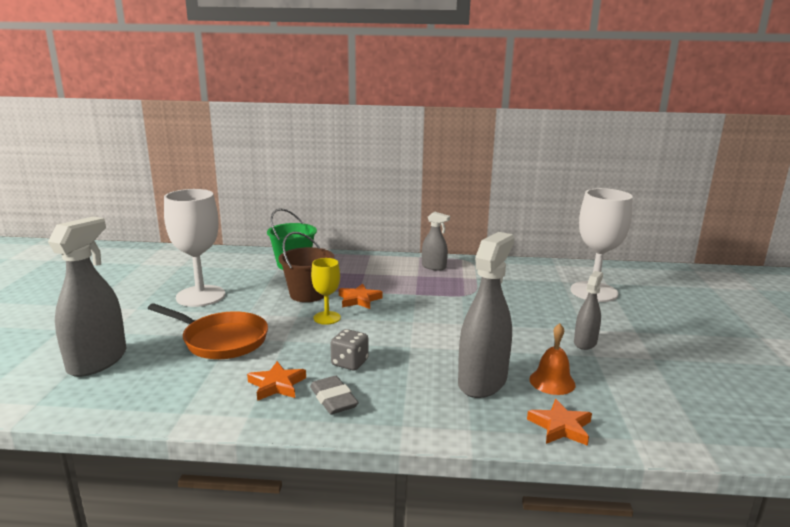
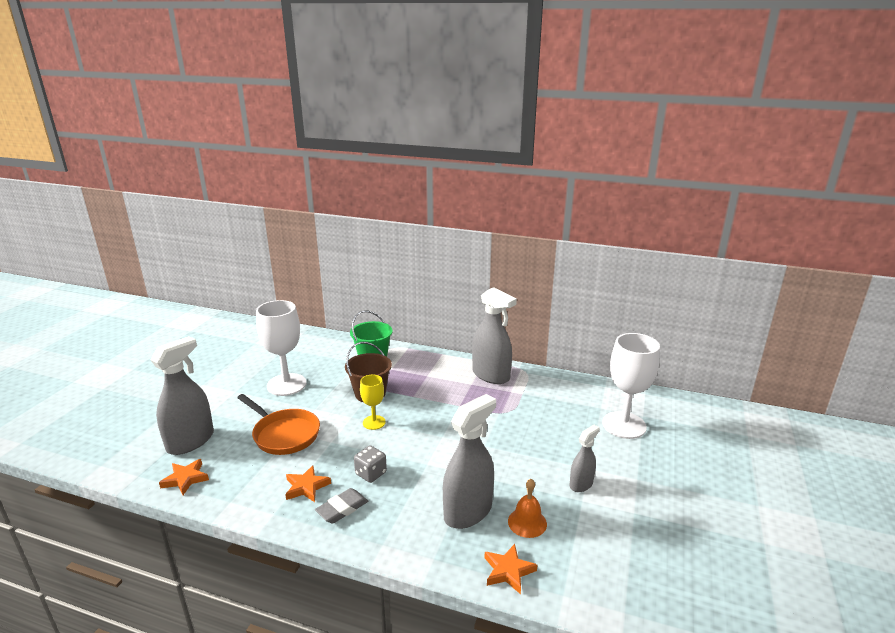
camera: 15 degrees right, 5 degrees up
(333, 399) = (342, 508): grey eraser -> grey eraser turned 60 degrees clockwise
(359, 300) = (409, 405): orange star -> orange star (185, 479)
(434, 267) = (491, 375): grey spray bottle -> grey spray bottle, size x1.83

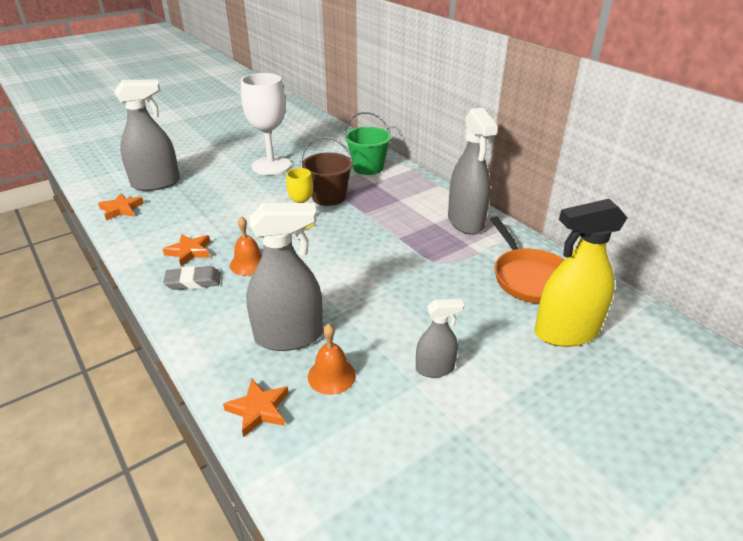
camera: 35 degrees right, 10 degrees up
(284, 434) = (222, 204): orange pan -> orange pan (529, 278)
(371, 473) = (249, 263): grey dice -> orange bell
(624, 425) = (566, 332): white goblet -> yellow spray bottle

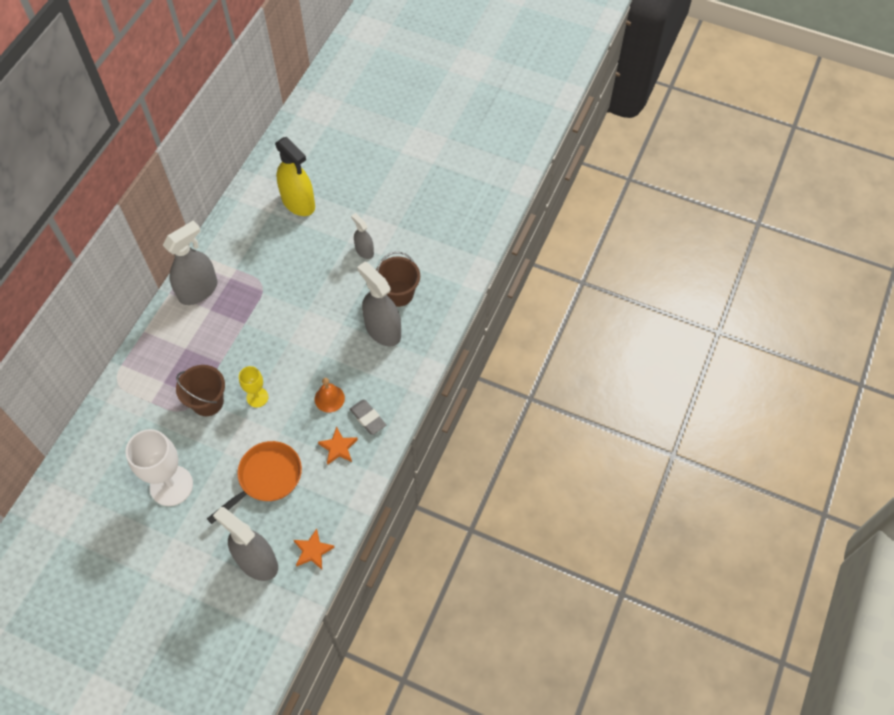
camera: 120 degrees left, 25 degrees up
(259, 409) = (440, 312): orange star -> none
(331, 375) = (398, 293): orange bell -> brown bucket
(368, 167) = (135, 400): green bucket -> none
(529, 278) = (253, 233): orange pan -> orange pan (267, 478)

